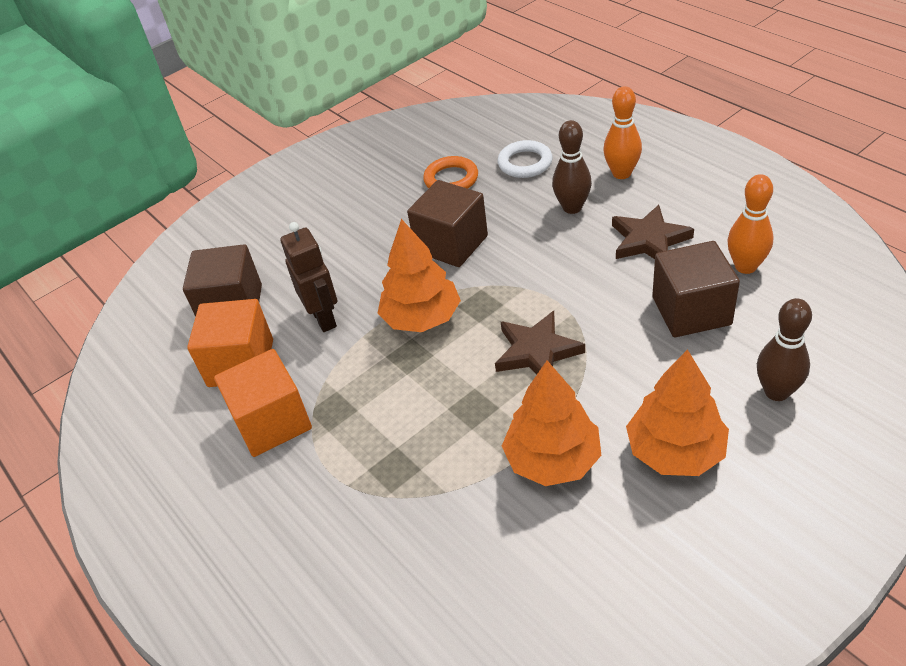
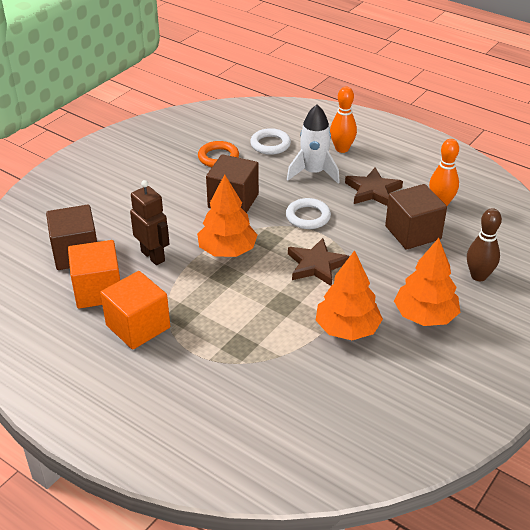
camera: 20 degrees left, 5 degrees down
(545, 274) = (308, 217): none -> white ring
(572, 207) = (313, 173): brown bowling pin -> white rocket

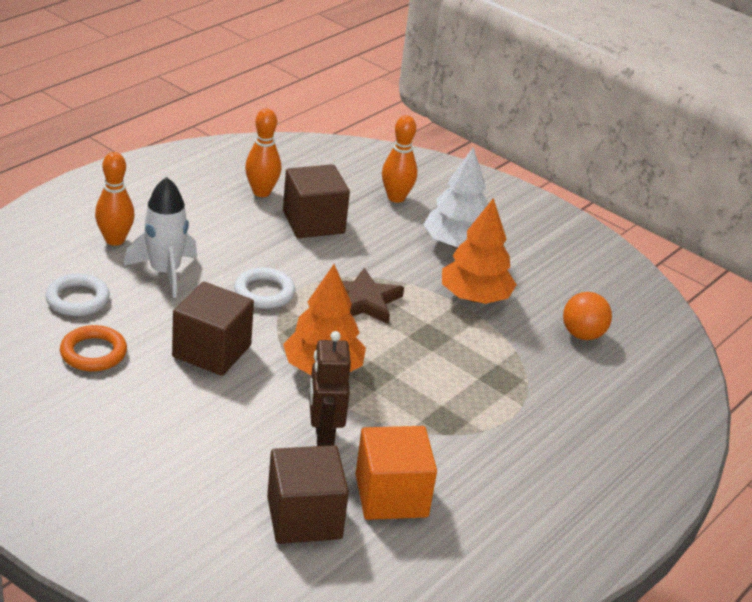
camera: 90 degrees left, 5 degrees down
(138, 326) = (465, 460): orange cube -> none
(153, 256) = (323, 438): brown robot -> brown robot turned 60 degrees counterclockwise
(318, 402) = (582, 334): none -> orange ball
(372, 191) = (221, 234): brown star -> none
(425, 316) = (456, 244): orange tree -> white tree
(478, 276) = (396, 198): brown bowling pin -> orange bowling pin

